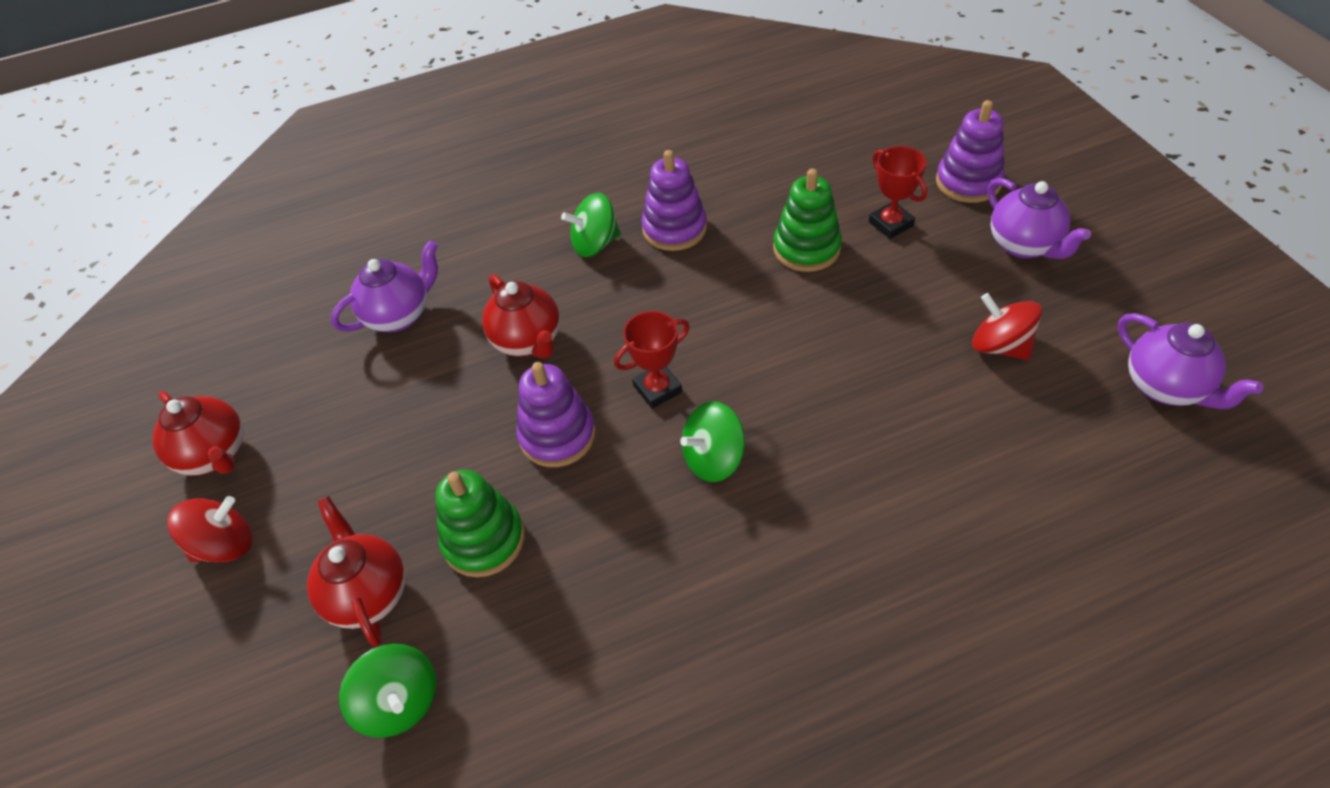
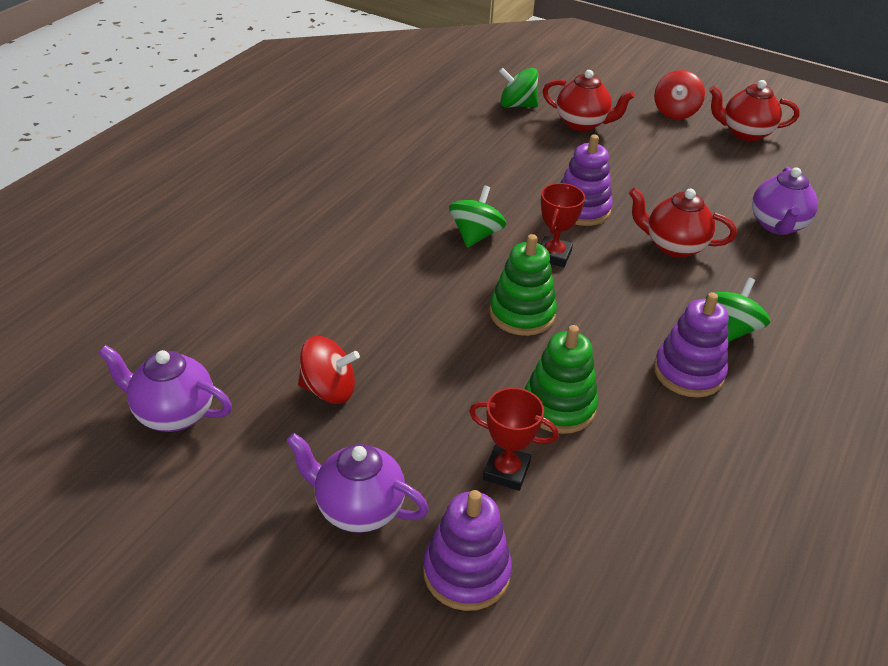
camera: 135 degrees right, 10 degrees down
(484, 540) = (557, 158): green stacking toy -> green stacking toy (522, 314)

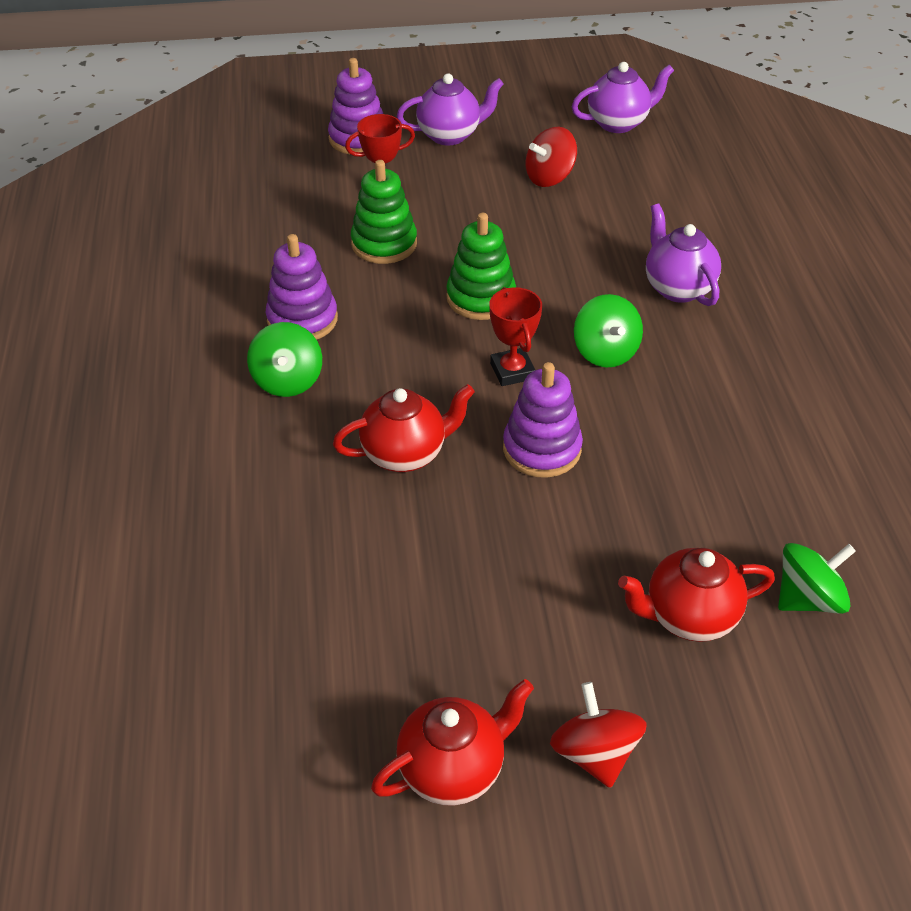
camera: 145 degrees right, 5 degrees up
(777, 225) = (305, 563): purple teapot -> purple teapot (677, 288)

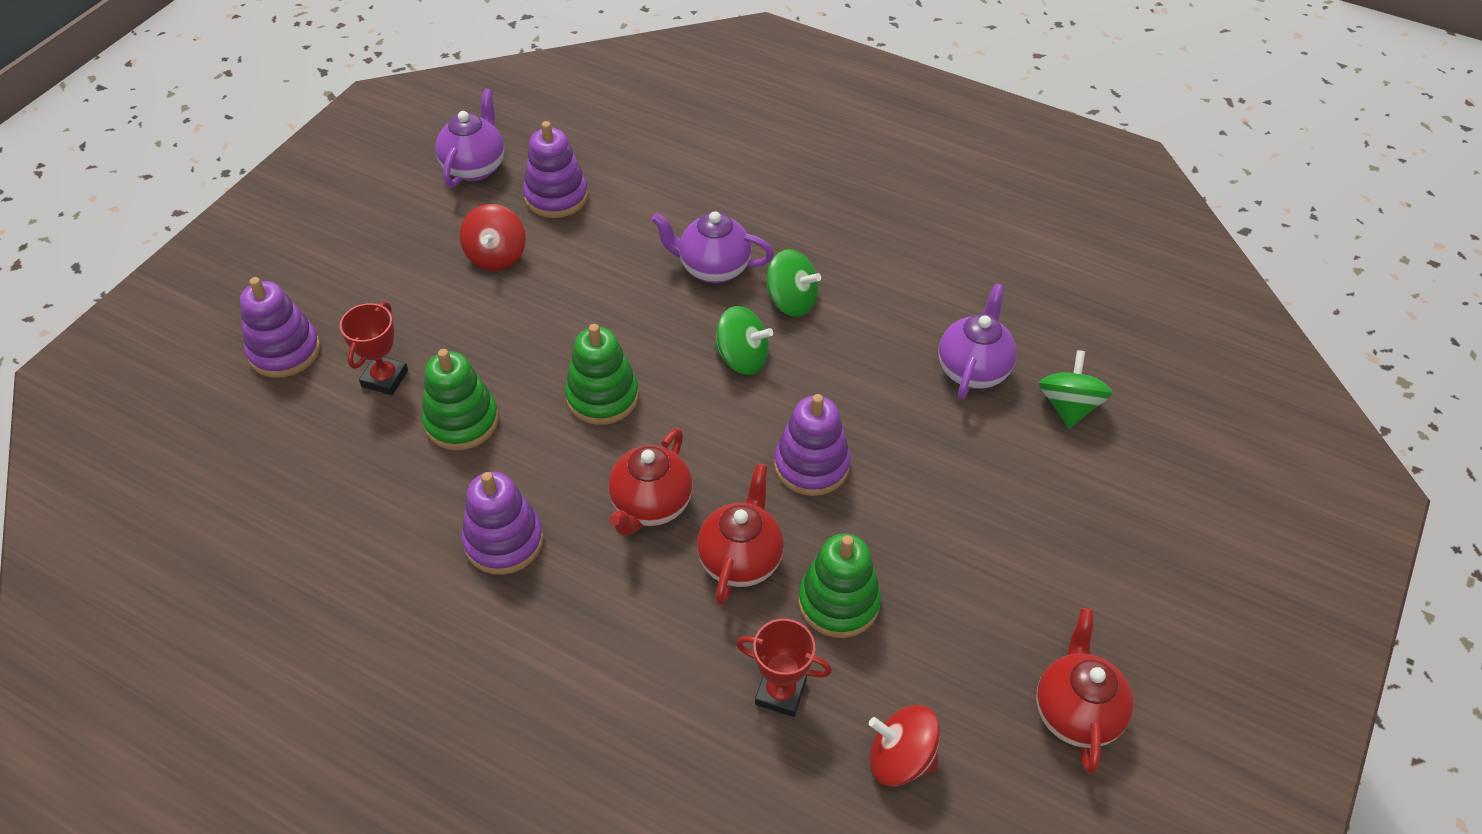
camera: 55 degrees left, 5 degrees up
(288, 380) = (575, 597): green spinning top -> green spinning top (791, 301)
(420, 536) = (838, 602): none -> green stacking toy
(450, 135) = (359, 283): purple teapot -> purple teapot (973, 370)
(512, 371) = (709, 430): red trophy -> red trophy (780, 693)
(594, 753) = (1116, 614): red spinning top -> red spinning top (900, 759)
(642, 173) = (556, 196): none -> purple stacking toy
(688, 617) = (1038, 483): red teapot -> red teapot (650, 506)

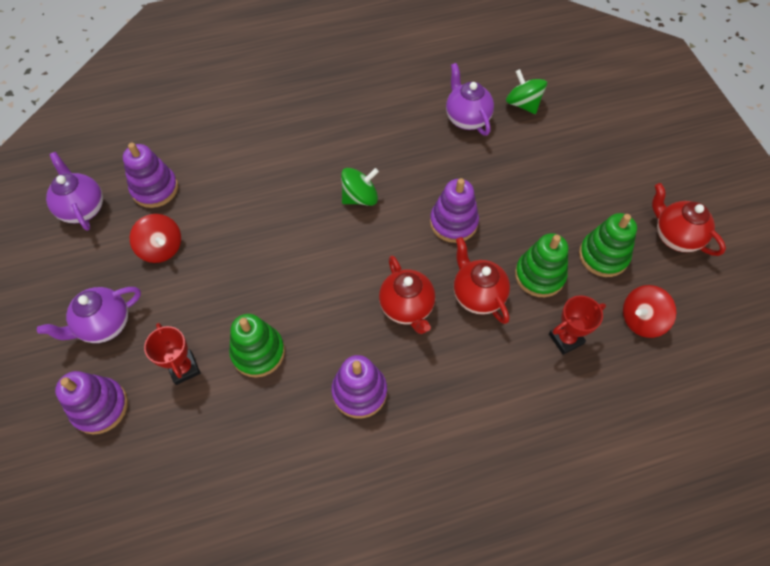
camera: 45 degrees left, 10 degrees up
(602, 397) = (316, 275): green stacking toy -> green stacking toy (603, 256)
(713, 268) = (289, 163): purple teapot -> purple teapot (104, 325)
(791, 301) = (348, 149): green spinning top -> none

